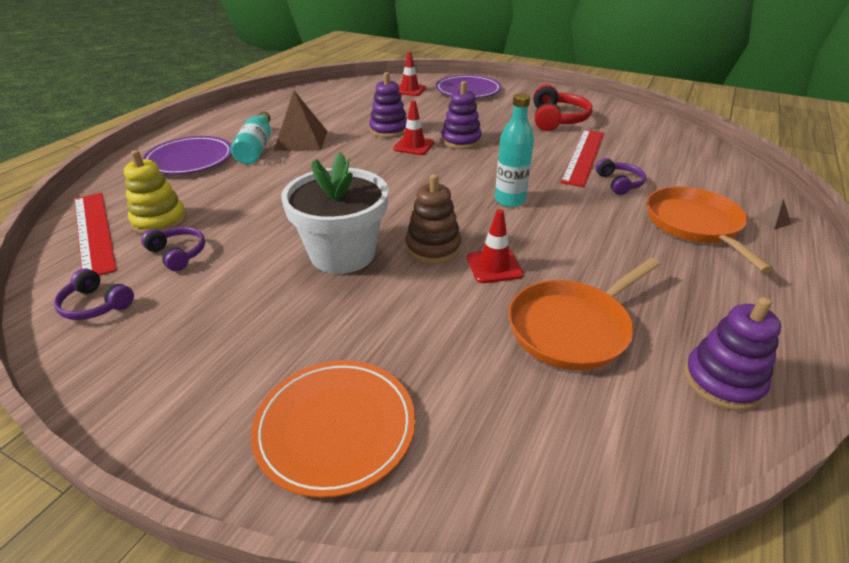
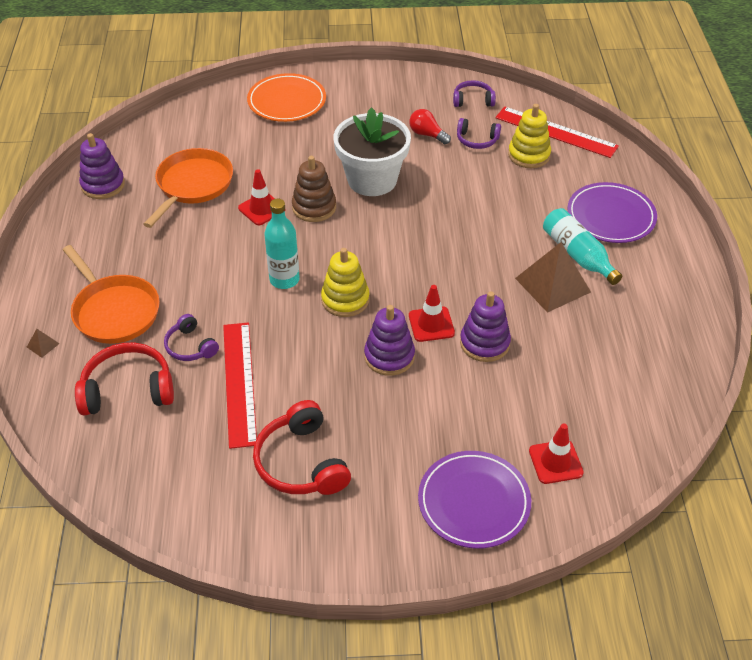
camera: 150 degrees right, 10 degrees up
(217, 281) = (427, 134): none -> red light bulb
(466, 174) = (345, 299): none -> yellow stacking toy
(680, 174) = (128, 390): none -> red headphones

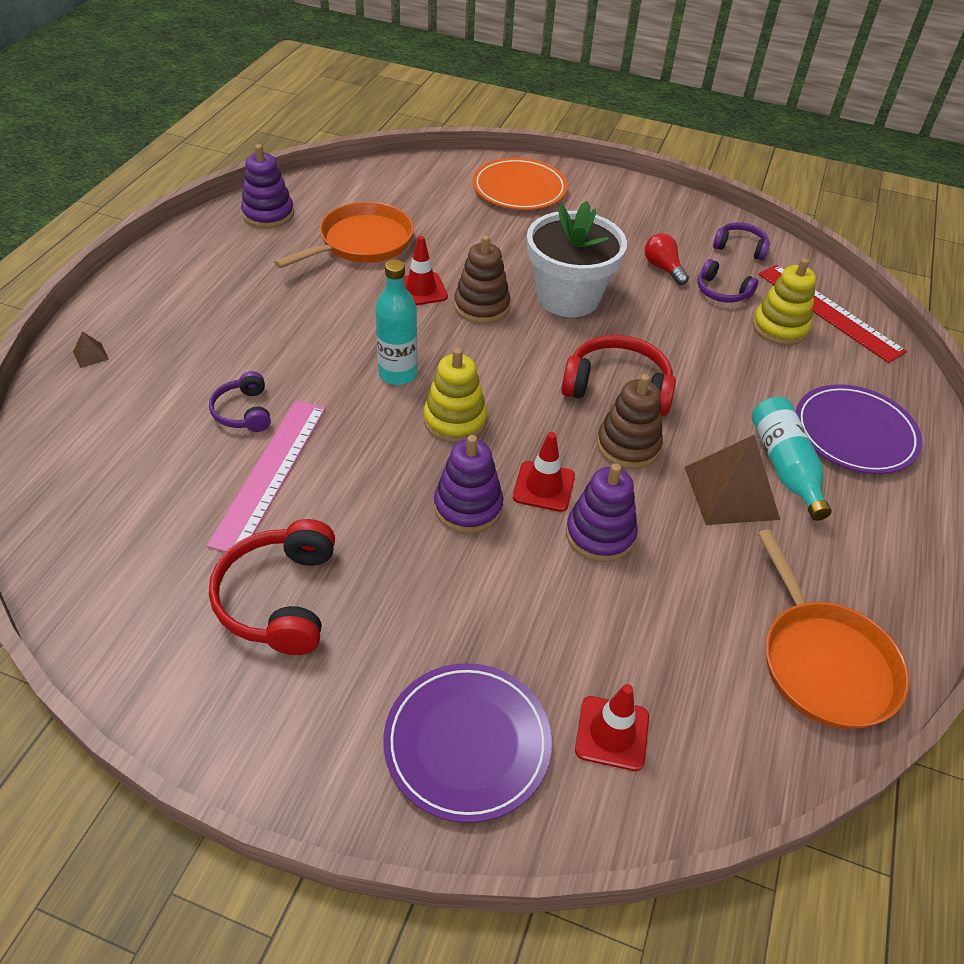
camera: 20 degrees right, 0 degrees up
(114, 311) = (189, 345): orange pan -> orange pan (823, 662)
(128, 390) = (143, 435): red headphones -> red headphones (617, 387)
(239, 383) = (270, 473): red ruler -> pink ruler
(471, 276) = (628, 445): none -> brown stacking toy

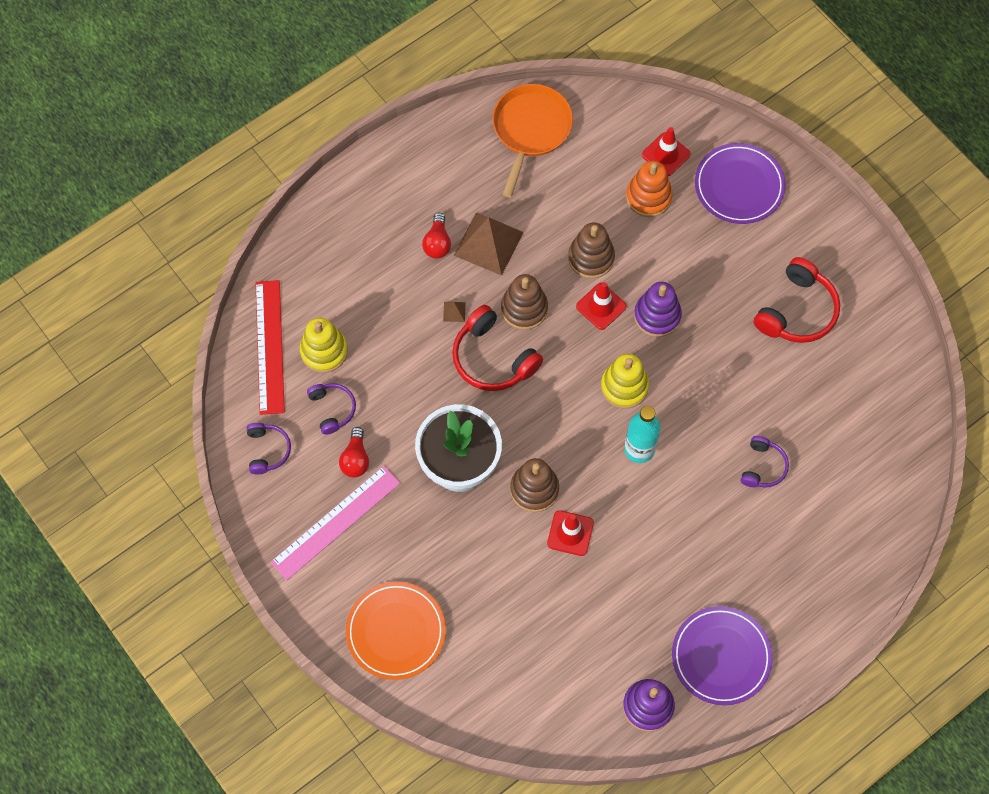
camera: 145 degrees left, 20 degrees up
(90, 355) = (852, 582): brown pyramid -> brown pyramid (454, 311)
(270, 473) = (766, 404): pink ruler -> pink ruler (336, 522)
(361, 242) = (586, 621): orange pan -> none
(588, 652) = (648, 197): none -> orange stacking toy
(600, 534) = (591, 258): purple stacking toy -> brown stacking toy
(740, 247) = (267, 450): purple headphones -> purple headphones turned 150 degrees counterclockwise
(784, 466) = (437, 243): turquoise bottle -> red light bulb
(855, 433) = (366, 242): purple plate -> purple plate (721, 656)

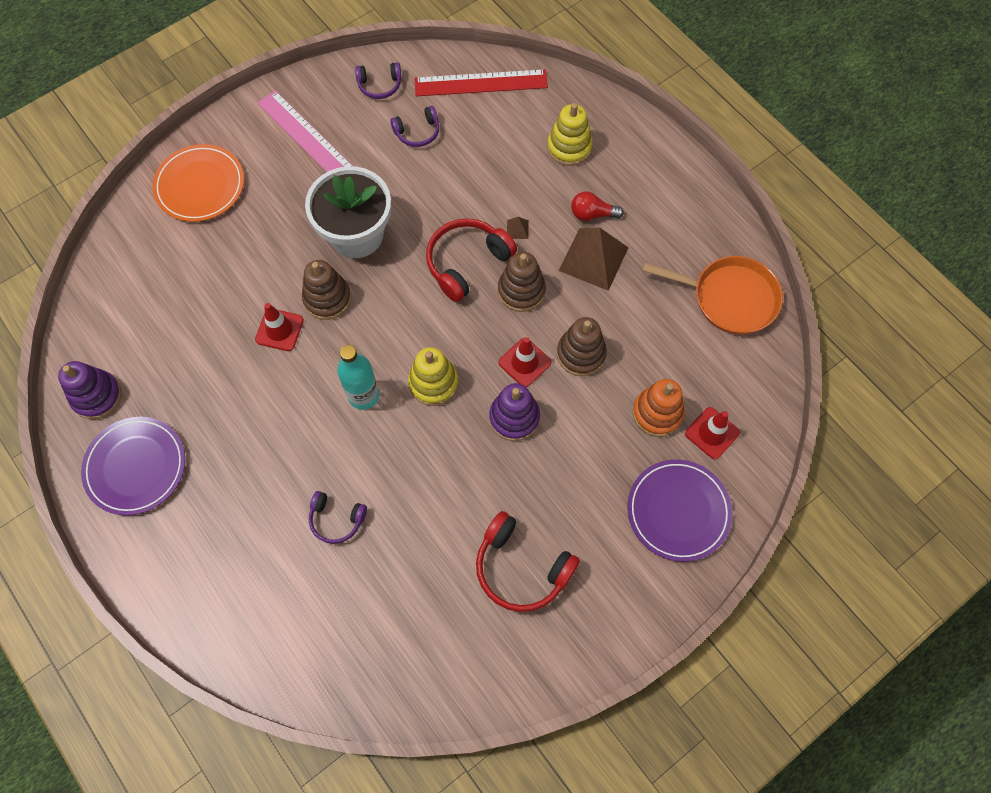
camera: 90 degrees right, 0 degrees up
(324, 351) = (476, 124): yellow stacking toy -> yellow stacking toy (569, 147)
(355, 459) = (367, 151): red light bulb -> none

